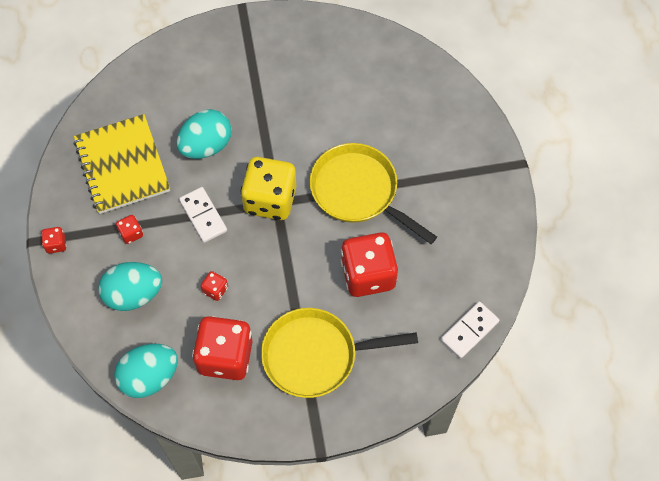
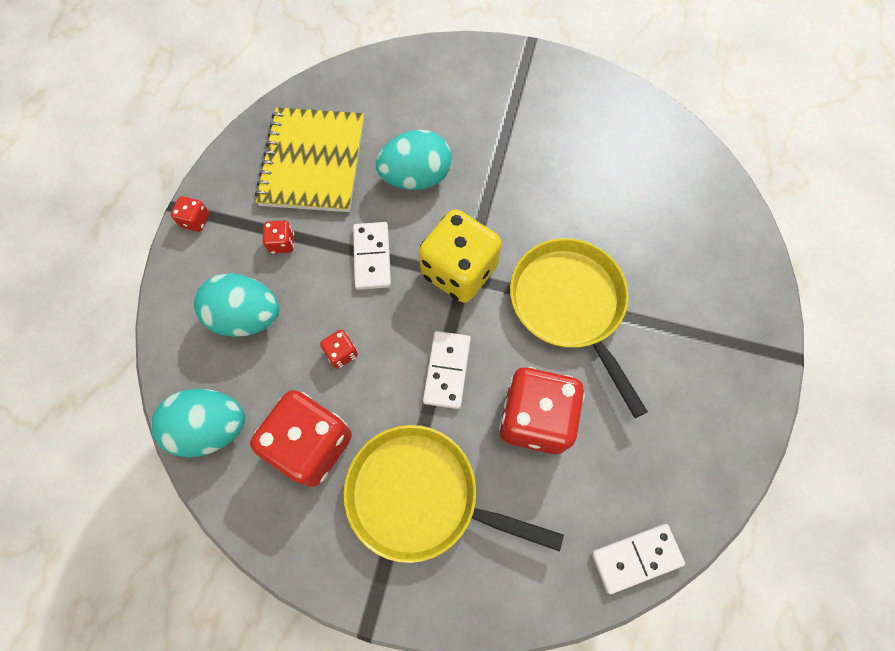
camera: 25 degrees right, 5 degrees up
(294, 270) = (447, 370): none -> white domino

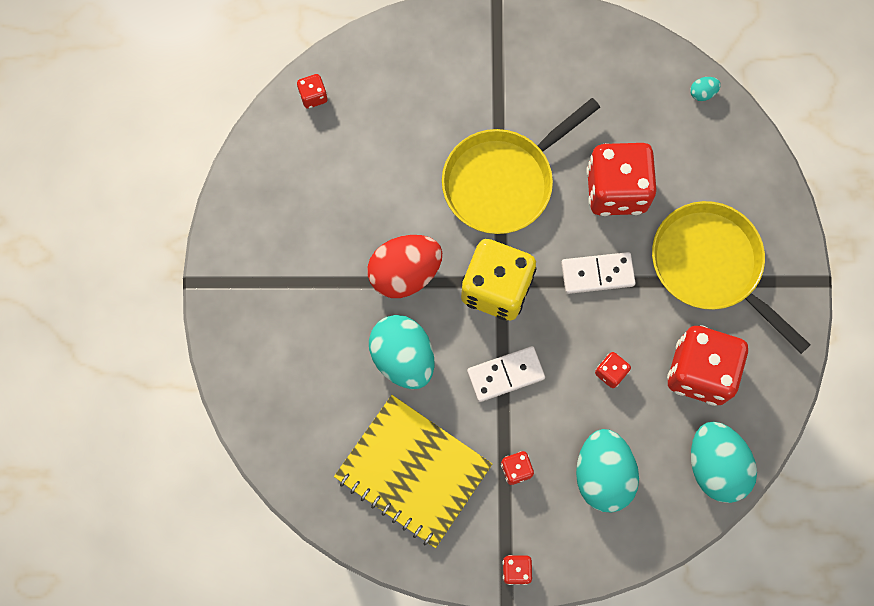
camera: 105 degrees left, 5 degrees up
(312, 162) = (413, 471): yellow notebook -> yellow notebook turned 45 degrees clockwise
(421, 496) = (711, 266): yellow pan -> yellow pan turned 135 degrees clockwise
(495, 197) = (405, 273): none -> red egg
(636, 558) = (702, 93): white domino -> turquoise egg
(692, 161) = (313, 96): none -> red dice

